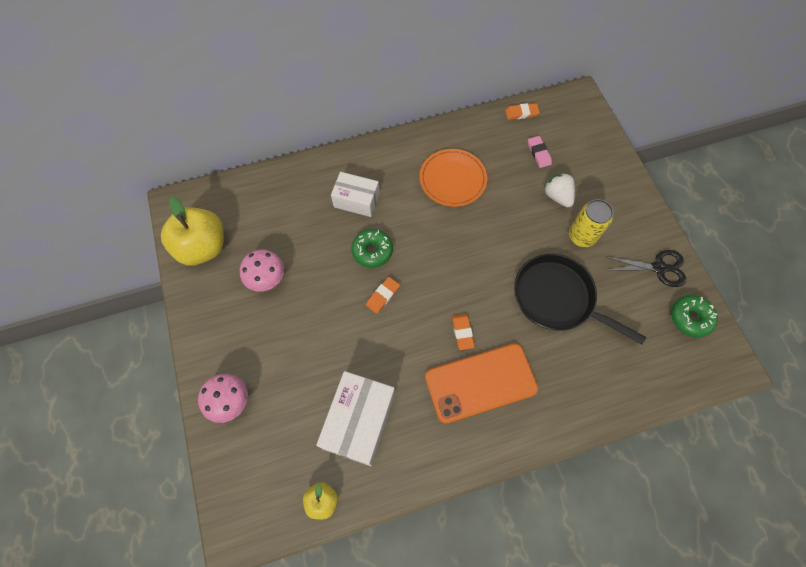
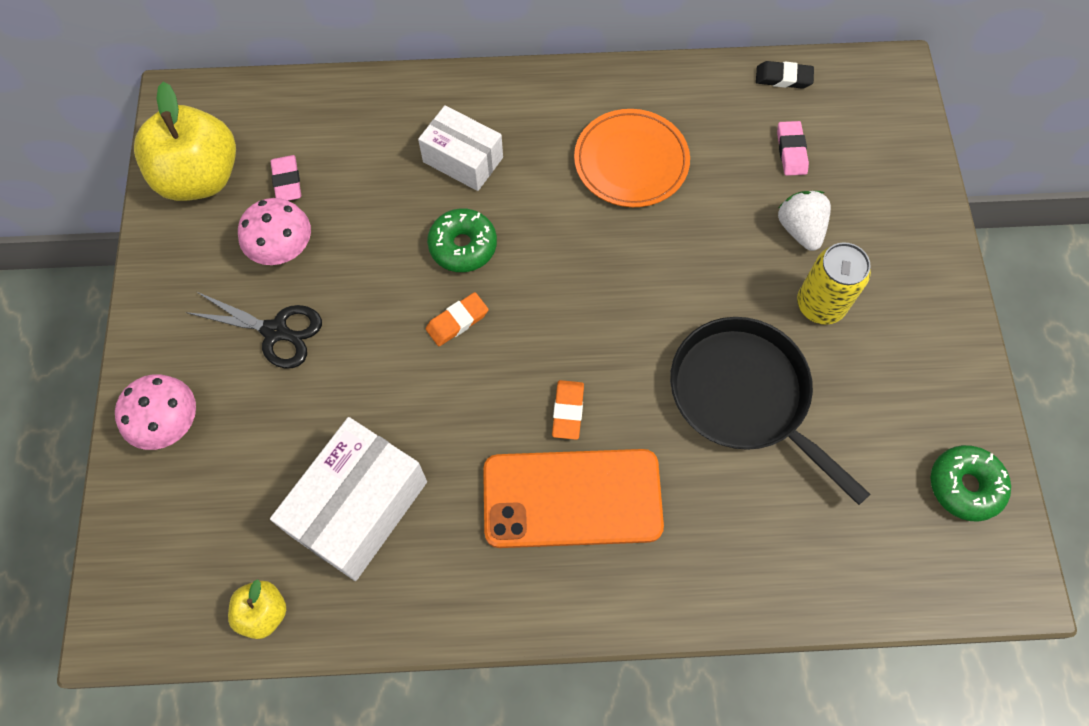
camera: 15 degrees right, 0 degrees up
(256, 237) = (287, 181): none -> pink eraser
(521, 113) = (783, 78): orange eraser -> black eraser
(658, 268) = (937, 389): black scissors -> black scissors (275, 331)

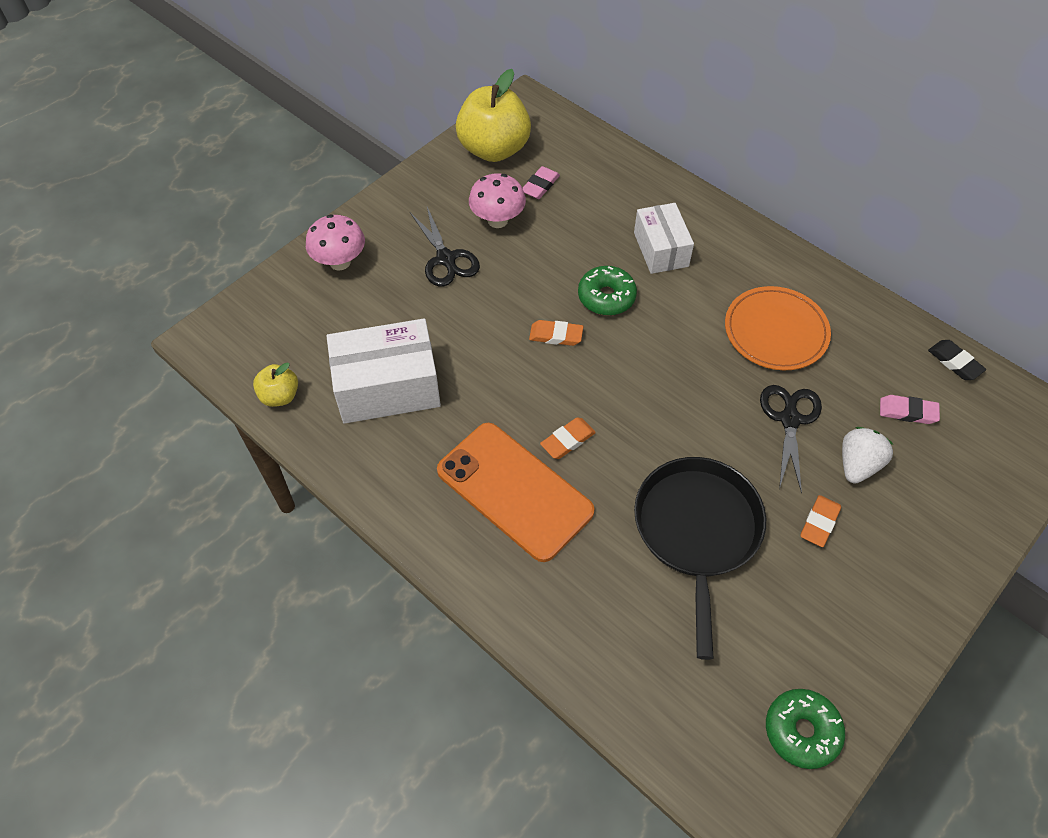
camera: 45 degrees right, 10 degrees down
(717, 233) = (790, 419): none -> black scissors
(791, 151) = (907, 412): pink eraser -> pink eraser turned 60 degrees clockwise
(820, 304) = (819, 523): yellow can -> orange eraser

